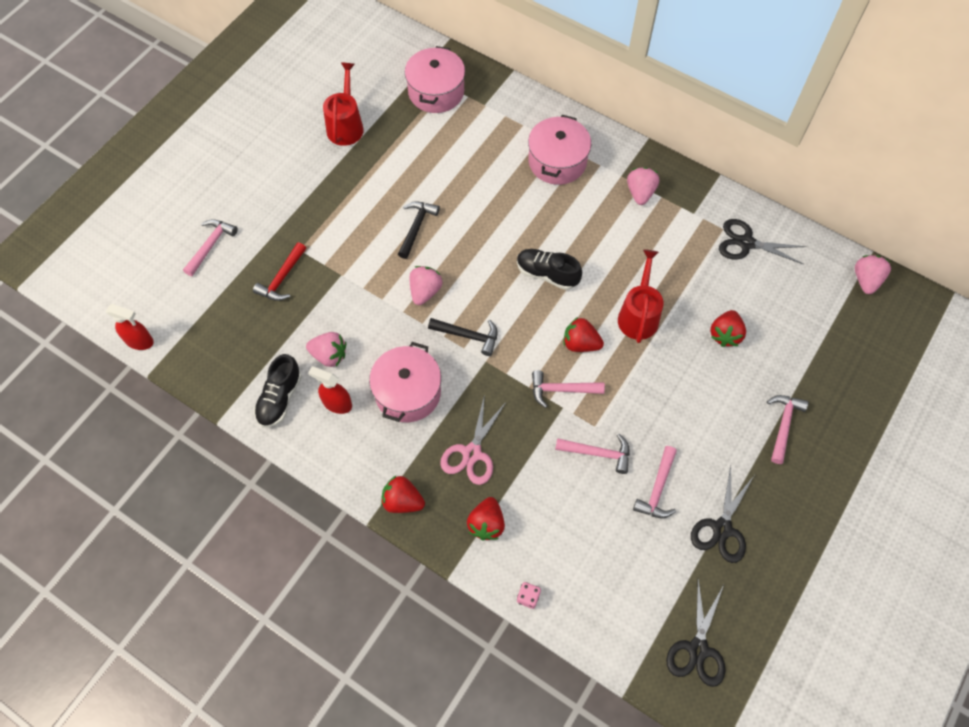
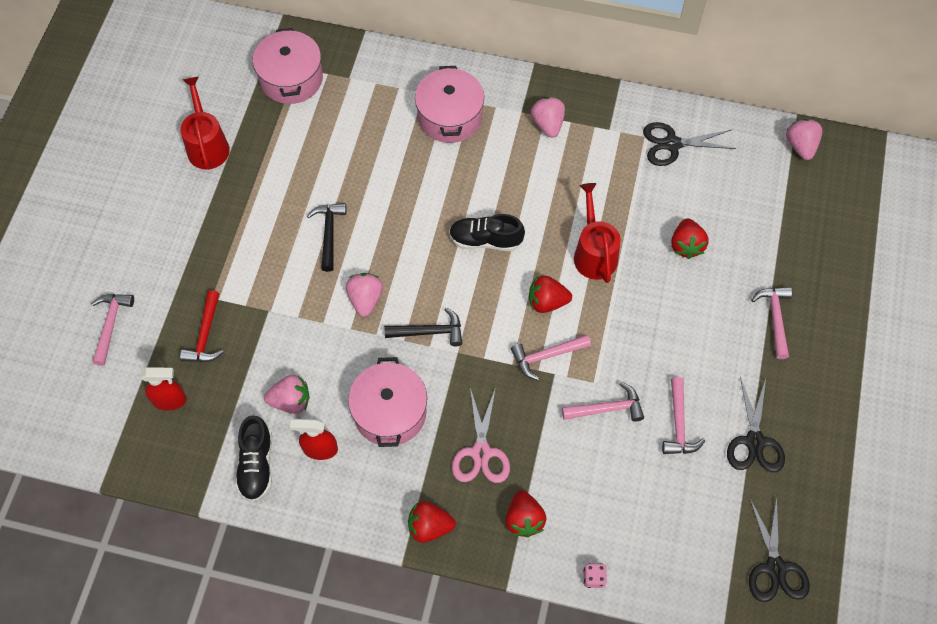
camera: 20 degrees left, 0 degrees up
(139, 341) = (75, 455): red spray bottle -> red spray bottle (170, 400)

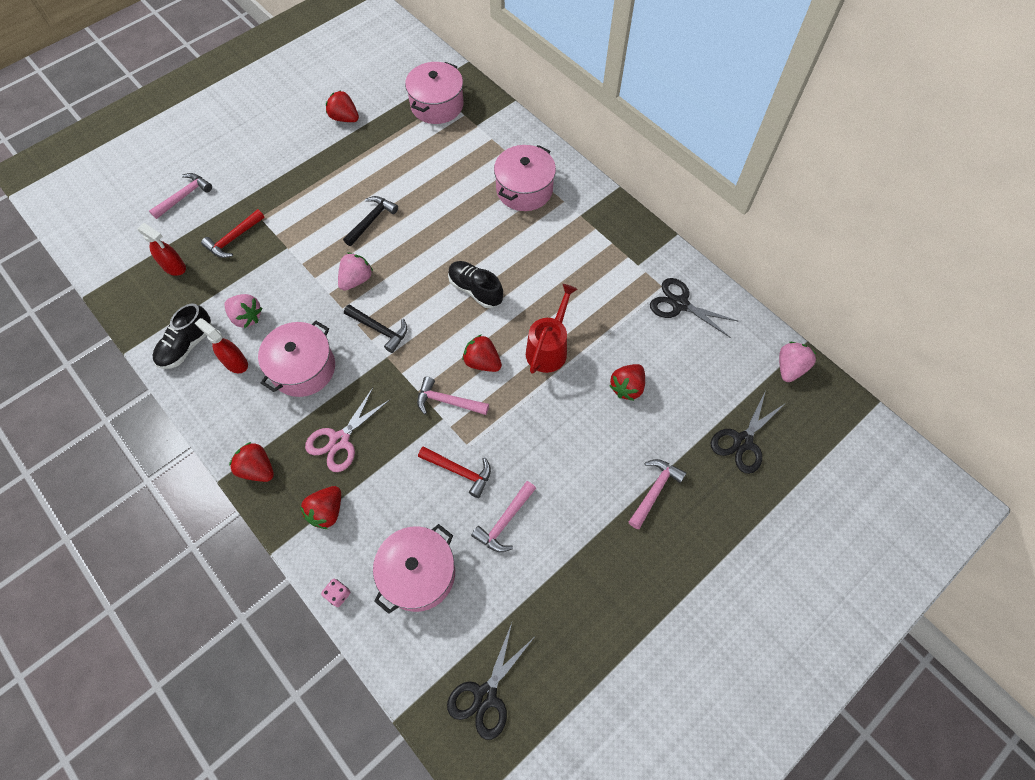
camera: 35 degrees right, 0 degrees up
(207, 145) = (344, 118): red watering can -> red strawberry
(547, 124) = (592, 235): pink strawberry -> none
(607, 409) = (459, 471): pink hammer -> red hammer
(645, 514) = (418, 574): none -> pink pot
(754, 441) = (555, 578): black scissors -> black scissors (743, 441)

